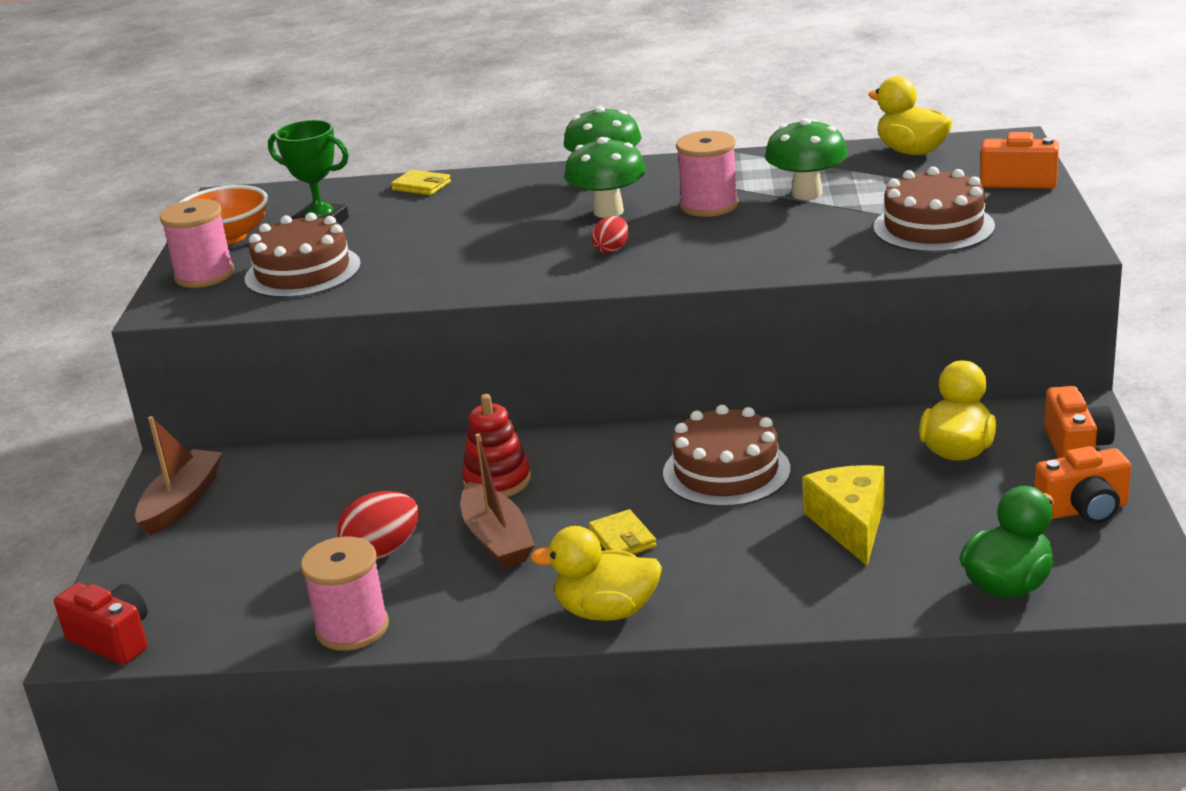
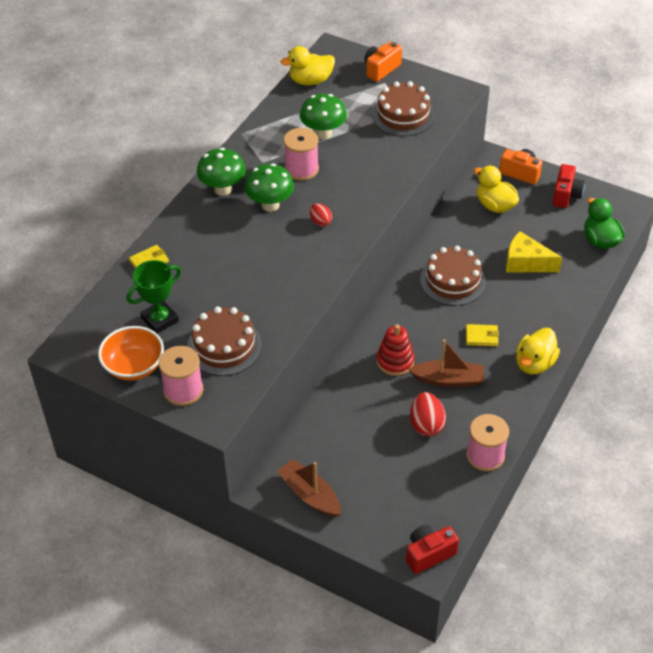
camera: 65 degrees left, 20 degrees up
(1084, 510) = (566, 195): orange camera -> red camera

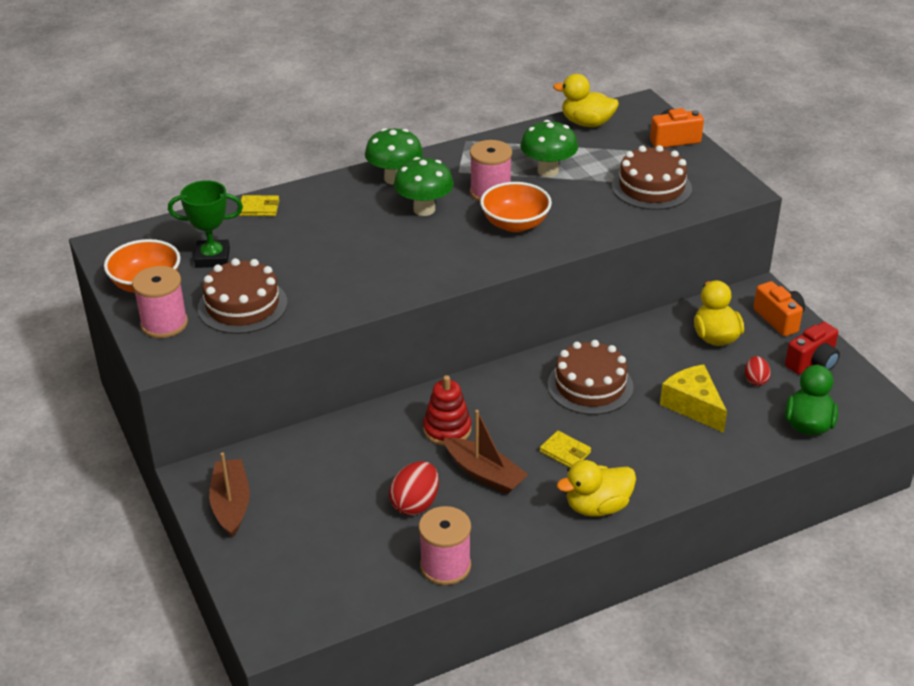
camera: 35 degrees right, 10 degrees down
(320, 222) = (457, 243): red egg -> red egg (755, 380)
(343, 187) = (515, 224): none -> orange bowl
(429, 554) = (284, 625): red camera -> none

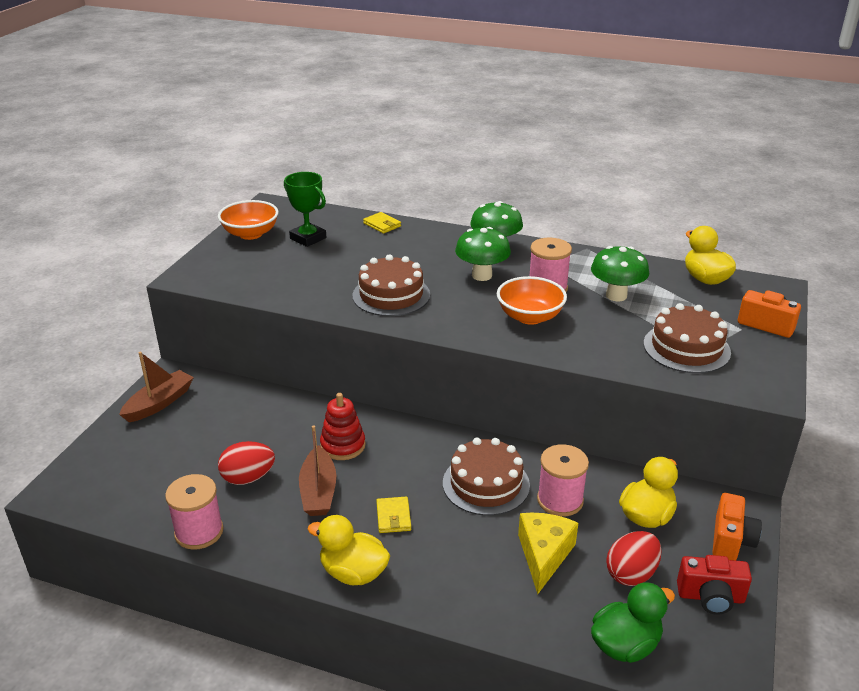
camera: 45 degrees right, 5 degrees down
(164, 324) = (221, 259): pink spool -> pink spool (560, 500)
(242, 305) = (276, 272): brown cake -> brown cake (391, 295)
(755, 380) = (631, 574): red egg -> red egg, size x1.64

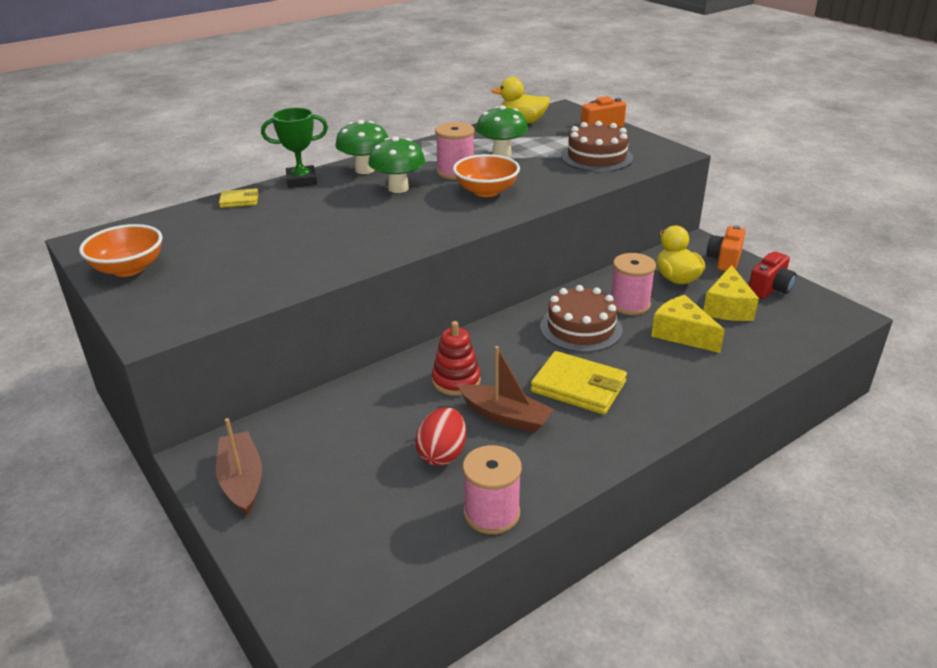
camera: 55 degrees left, 0 degrees up
(308, 238) = (197, 241): green trophy -> green trophy (301, 181)
(353, 573) = (629, 433): yellow duck -> none
(391, 295) = (369, 234): brown cake -> none
(393, 517) = (578, 387): yellow wallet -> yellow wallet, size x1.90
(625, 645) = (792, 337): green duck -> none
(631, 574) = (727, 307): red egg -> yellow cheese
(731, 540) = (724, 260): orange camera -> orange camera turned 120 degrees counterclockwise

